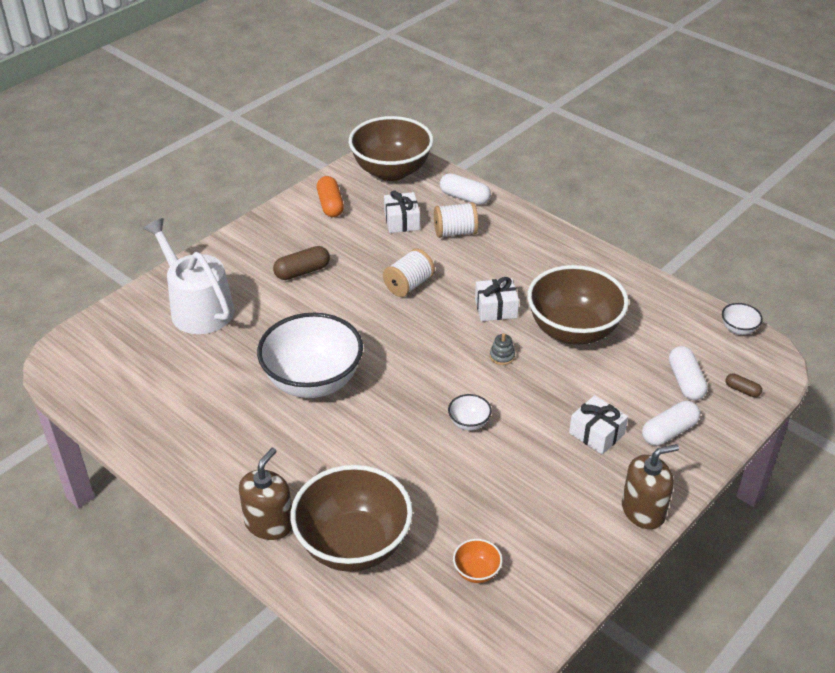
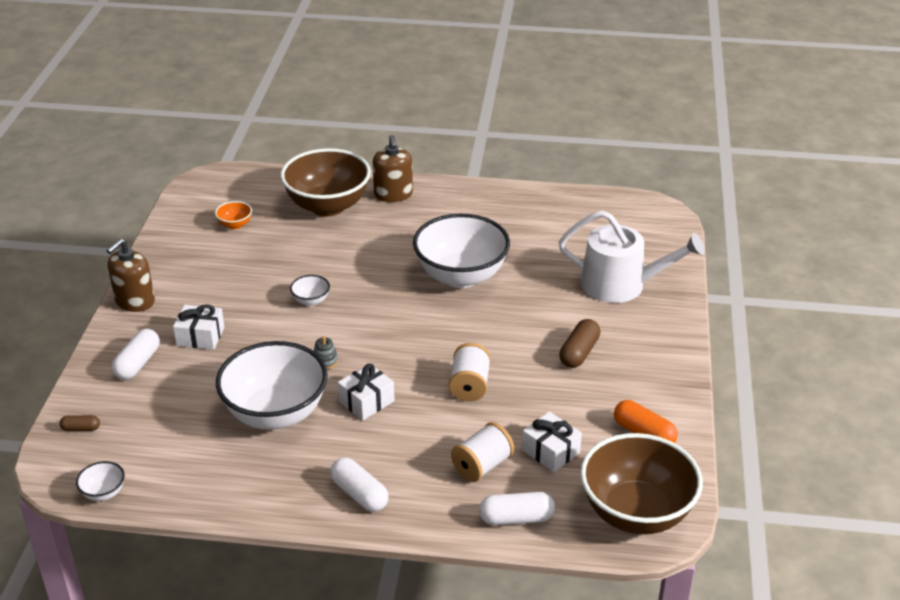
camera: 145 degrees right, 5 degrees down
(573, 330) = (276, 413): brown bowl -> white bowl
(685, 381) = (140, 413): white capsule -> white capsule (359, 494)

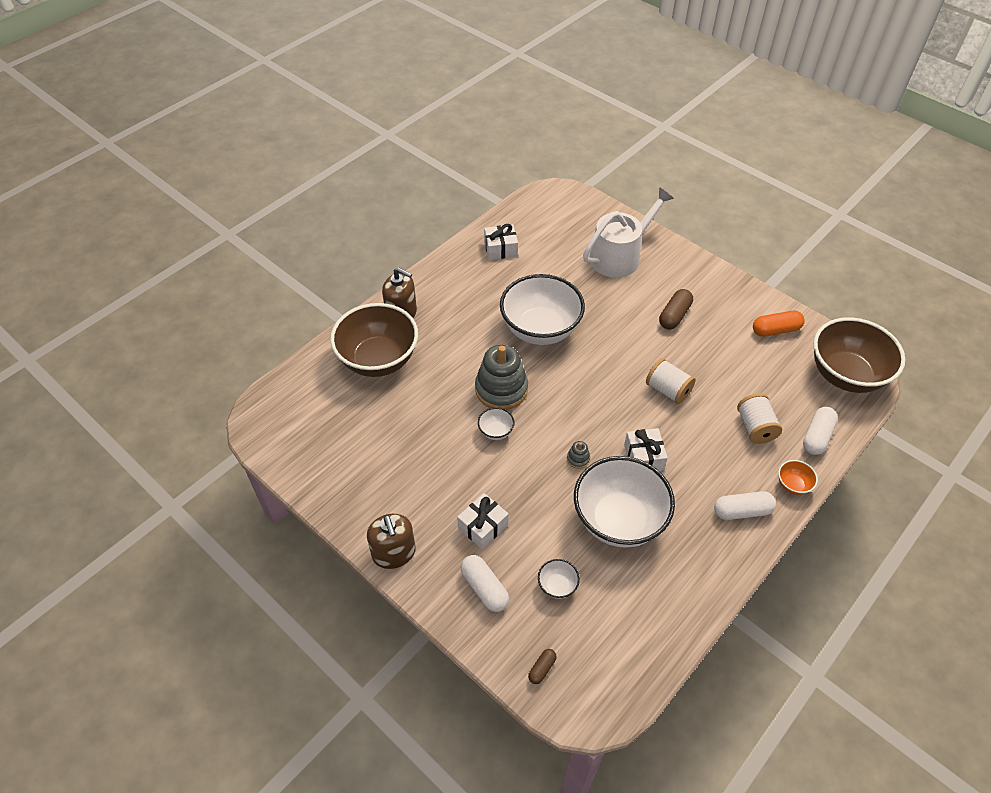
camera: 55 degrees left, 15 degrees up
(103, 493) = (637, 684): white bowl -> white bowl (557, 586)
(235, 225) = (346, 432): orange bowl -> orange bowl (793, 485)
(363, 284) = (501, 389): none -> grey stacking toy
(550, 451) = (763, 384): white gift -> white gift (500, 249)
(579, 352) = (674, 315): brown capsule -> brown capsule turned 60 degrees clockwise

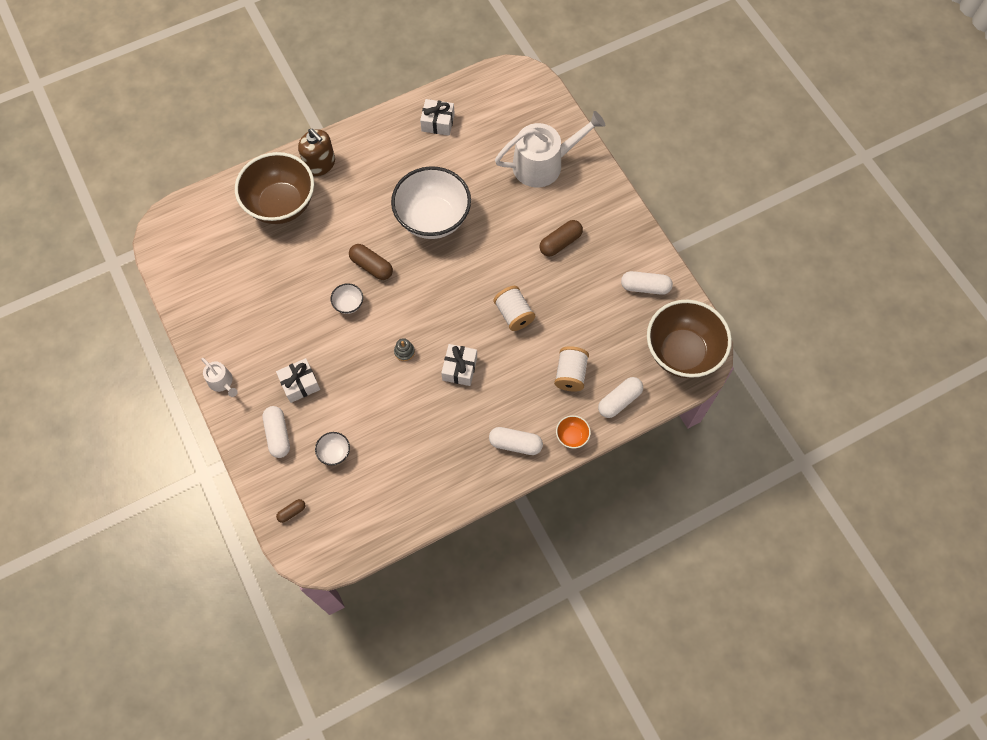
camera: 20 degrees right, 15 degrees up
(394, 553) = (222, 382): brown soap dispenser -> white watering can
(501, 389) = (371, 266): grey stacking toy -> brown capsule
(618, 520) = (410, 416): white bowl -> none
(775, 330) = (645, 287): orange capsule -> white capsule

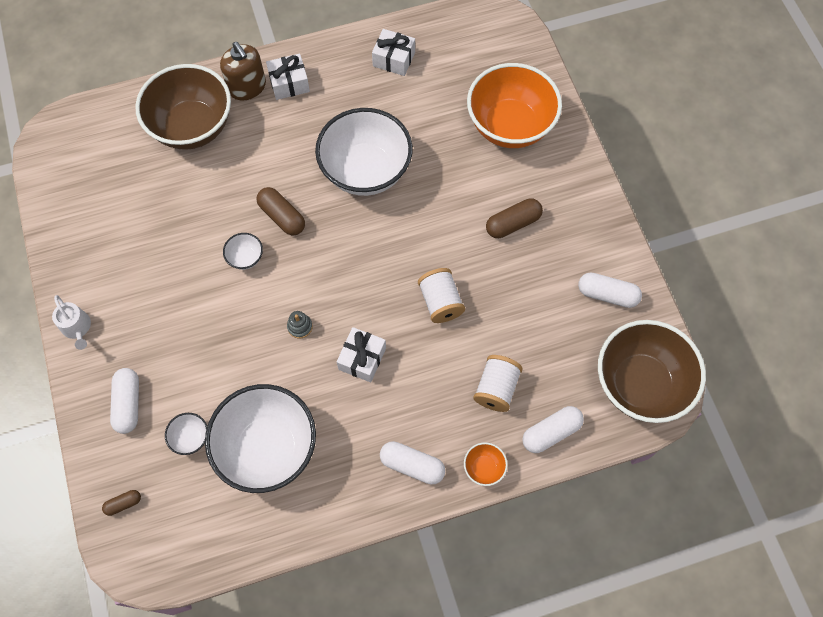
camera: 10 degrees right, 0 degrees up
(300, 384) = (168, 345): white gift -> white gift (289, 83)
(398, 450) = (268, 448): none -> white bowl
(543, 164) = (510, 126): white watering can -> orange bowl

